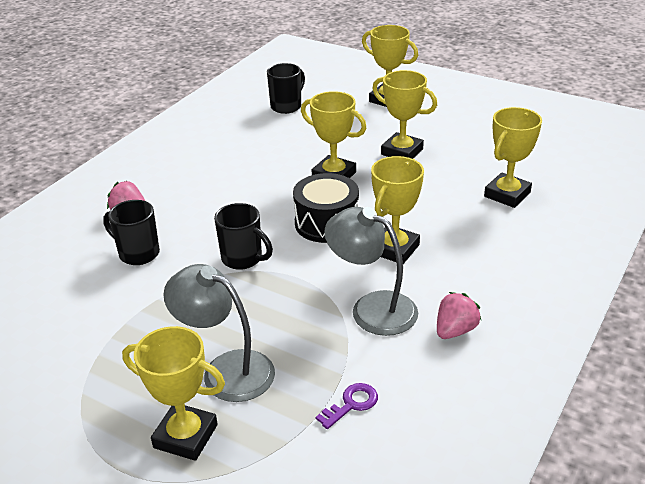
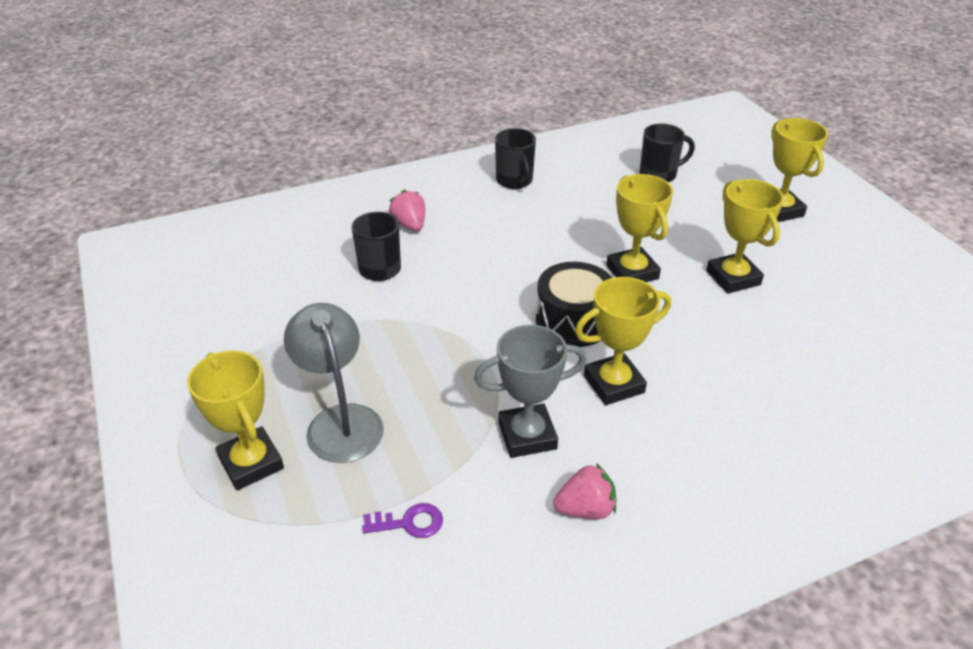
camera: 35 degrees right, 5 degrees up
(243, 259) = (460, 319): black mug -> black mug (515, 181)
(372, 308) = (527, 435): grey lamp -> grey trophy
(507, 194) = (808, 385): yellow trophy -> none

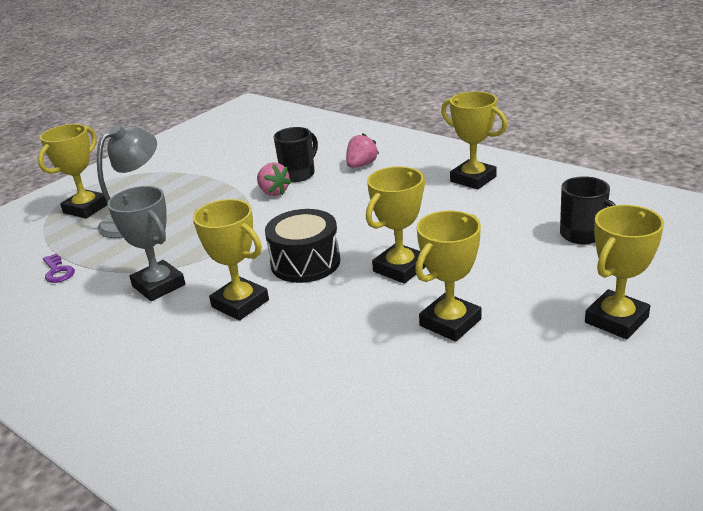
camera: 65 degrees right, 10 degrees down
(515, 181) = (473, 179): black mug -> yellow trophy
(585, 509) = (96, 332): pink strawberry -> pink strawberry (273, 192)

